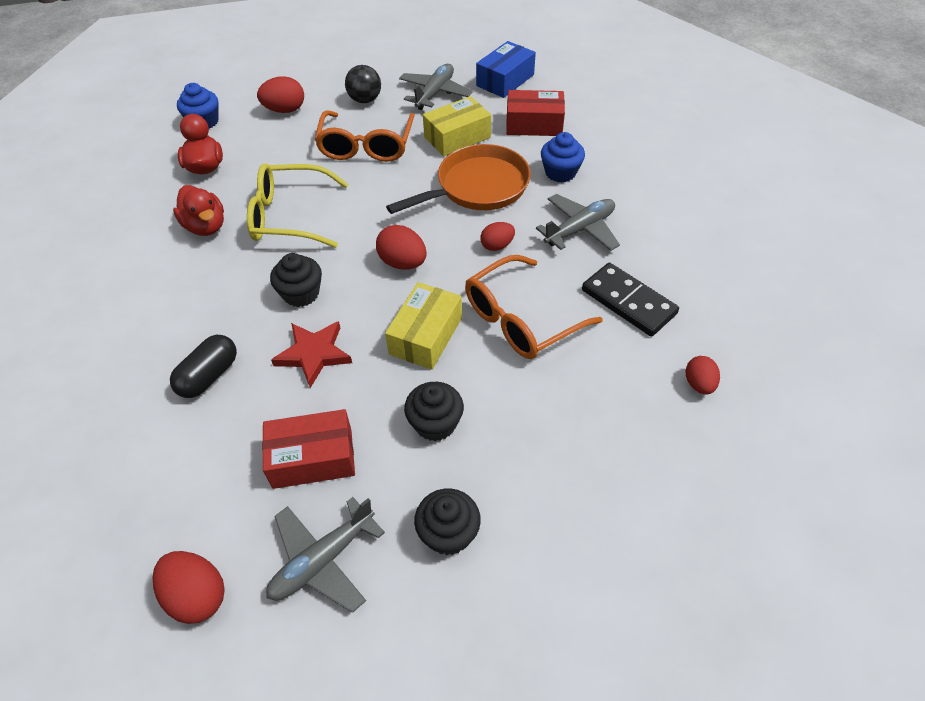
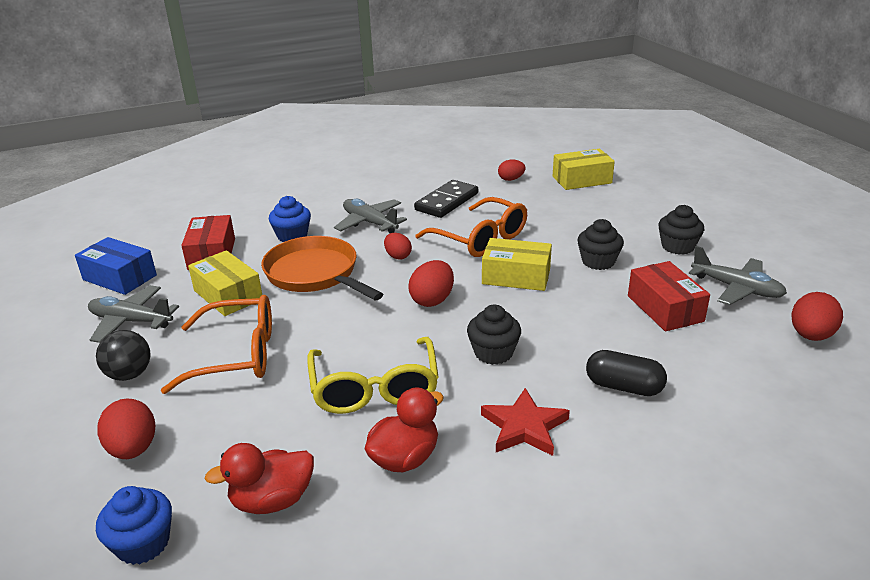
camera: 100 degrees left, 20 degrees down
(314, 354) = (564, 329): red star -> red star (524, 427)
(693, 478) = (582, 180): none -> yellow box

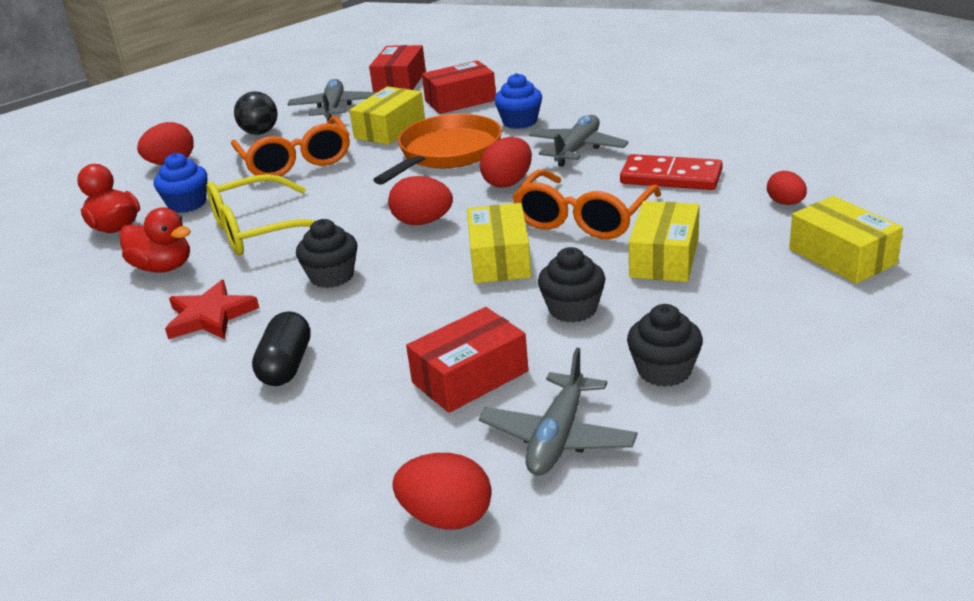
camera: 75 degrees right, 0 degrees up
(120, 277) = (400, 82): blue box -> red box
(143, 543) = (76, 198): blue cupcake -> blue cupcake (187, 204)
(398, 256) = (508, 182): red egg -> red egg, size x1.52
(447, 202) = (671, 177): black domino -> red domino
(552, 223) = (664, 258): none -> yellow box

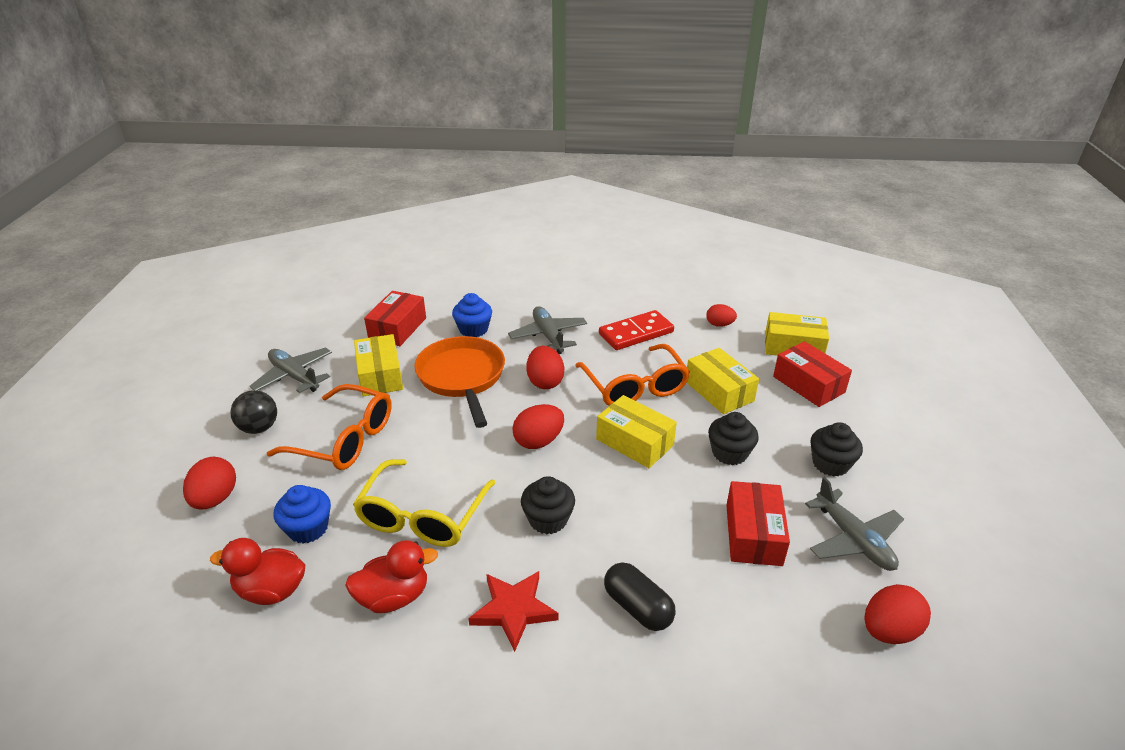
camera: 50 degrees left, 5 degrees up
(400, 82) = (316, 330): red box -> red box (808, 384)

